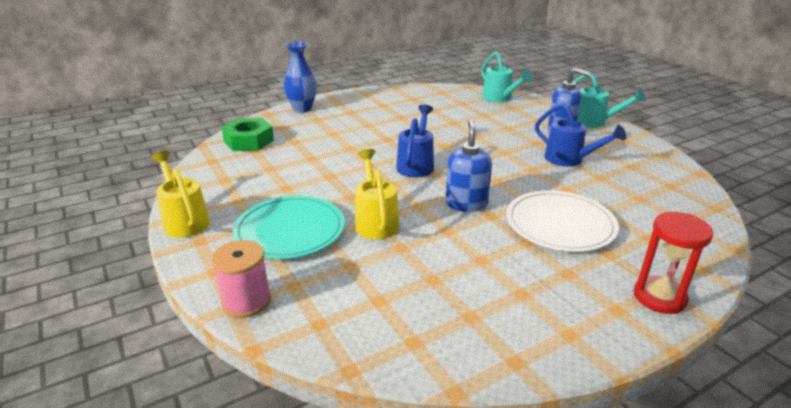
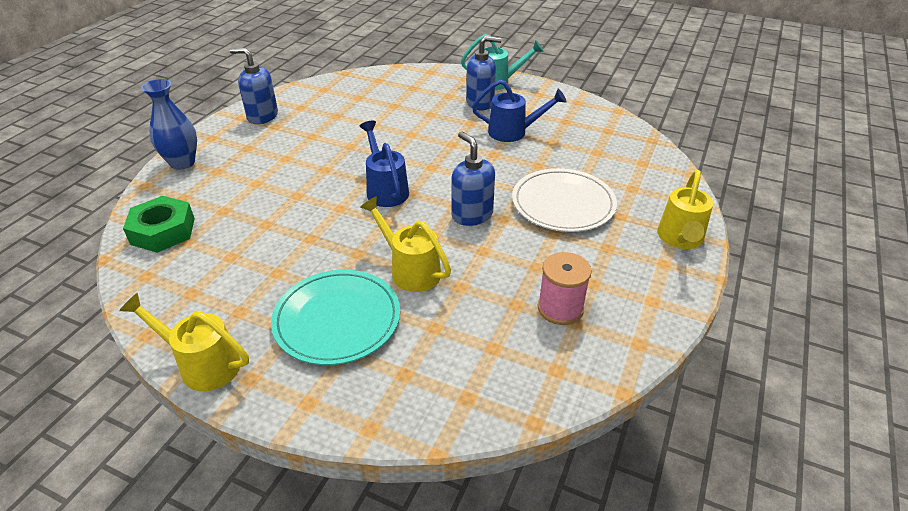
camera: 35 degrees left, 10 degrees up
(246, 301) = (378, 414): pink spool -> pink spool (560, 308)
(381, 97) = (262, 116): none -> blue soap dispenser
(499, 98) = (390, 80): turquoise watering can -> none
(659, 297) = (680, 239): red hourglass -> yellow watering can

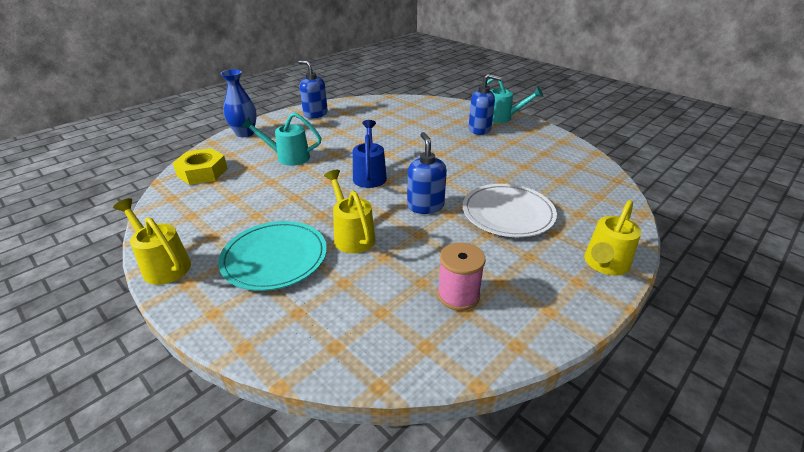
camera: 20 degrees right, 5 degrees down
(163, 231) = (202, 172): green nut -> yellow nut
(267, 186) = (288, 157): none -> turquoise watering can
(513, 132) = (494, 154): blue watering can -> none

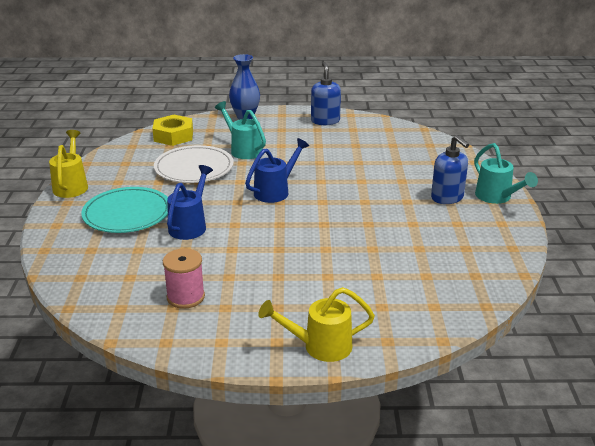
camera: 45 degrees right, 5 degrees down
(352, 235) = (190, 225): yellow watering can -> blue watering can
(425, 206) = (272, 234): blue soap dispenser -> none
(508, 213) = (323, 273): white plate -> white plate (194, 168)

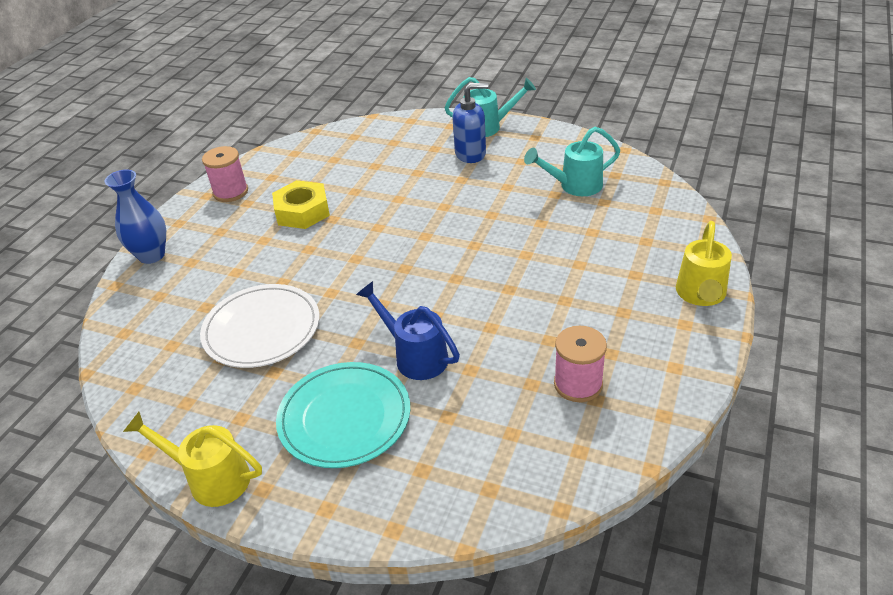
camera: 65 degrees left, 10 degrees up
(173, 136) = (144, 336): yellow nut -> yellow nut (302, 211)
(243, 150) = (248, 274): turquoise watering can -> turquoise watering can (575, 186)
(275, 191) = (378, 267): blue watering can -> none
(325, 121) = (231, 192): blue soap dispenser -> pink spool

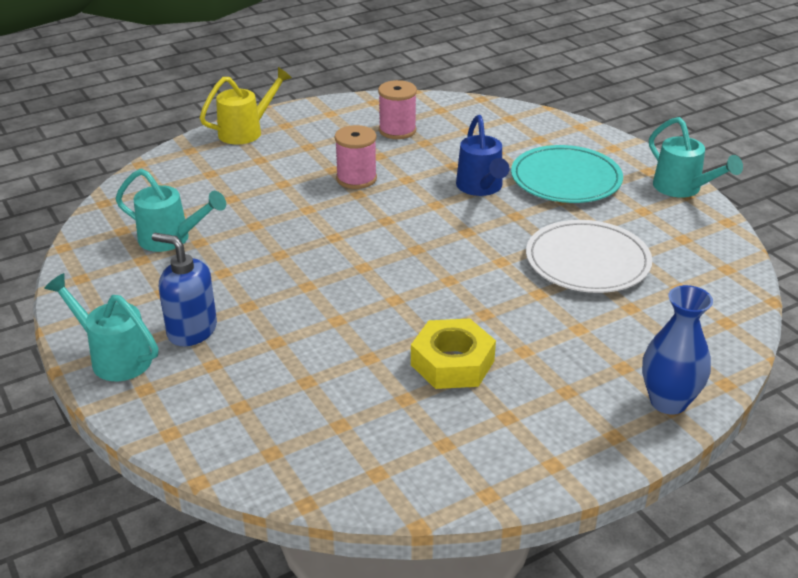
camera: 145 degrees left, 5 degrees down
(211, 478) = (682, 189): yellow watering can -> turquoise watering can
(231, 192) = (517, 449): pink spool -> pink spool (356, 179)

